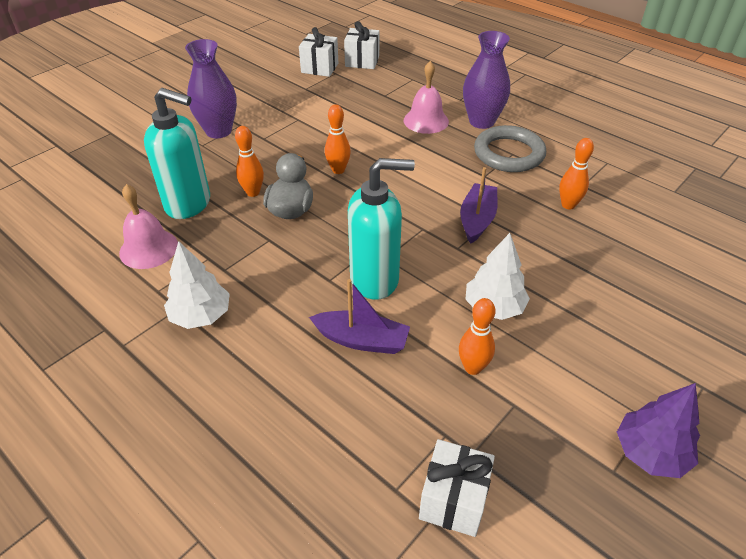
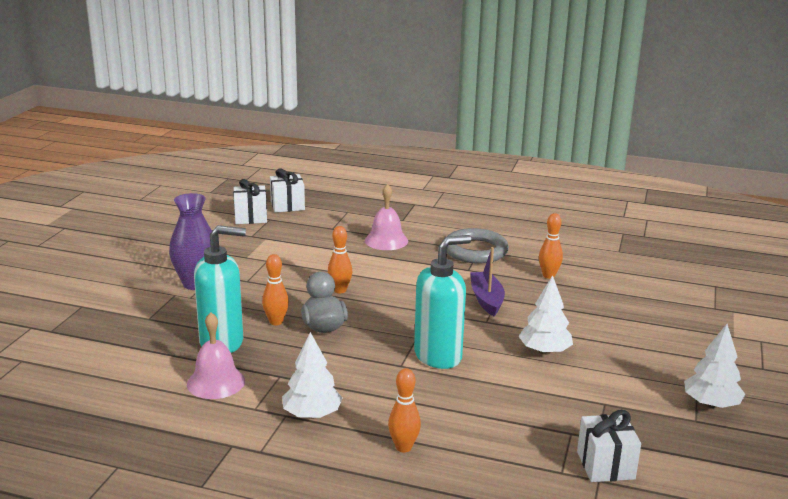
camera: 25 degrees left, 20 degrees down
(361, 340) = (461, 396): purple boat -> none
(473, 368) = (558, 390): orange bowling pin -> orange bowling pin (403, 447)
(481, 121) = (434, 232): purple vase -> none
(650, 453) = (711, 404): purple tree -> white tree

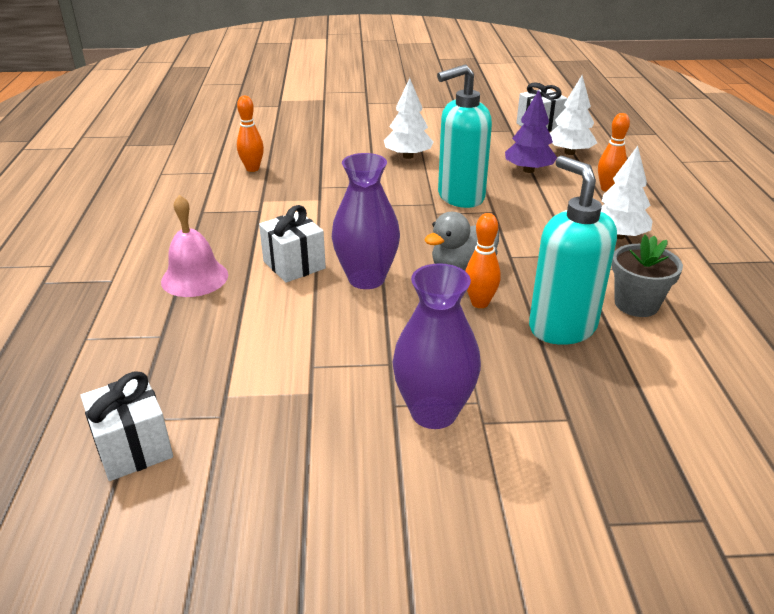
camera: 110 degrees left, 10 degrees up
(216, 382) = (636, 304): pink bell -> grey flower pot
(287, 206) = (62, 416): white gift -> white gift (294, 265)
(340, 290) = (366, 279): orange bowling pin -> purple vase
(438, 356) = (460, 197): turquoise soap dispenser -> turquoise soap dispenser turned 60 degrees counterclockwise
(475, 251) = (204, 213): grey ring -> none
(476, 412) = (528, 170): none -> purple tree
(486, 300) = (328, 191): purple boat -> none
(711, 404) = (430, 103): white tree -> white tree (569, 152)

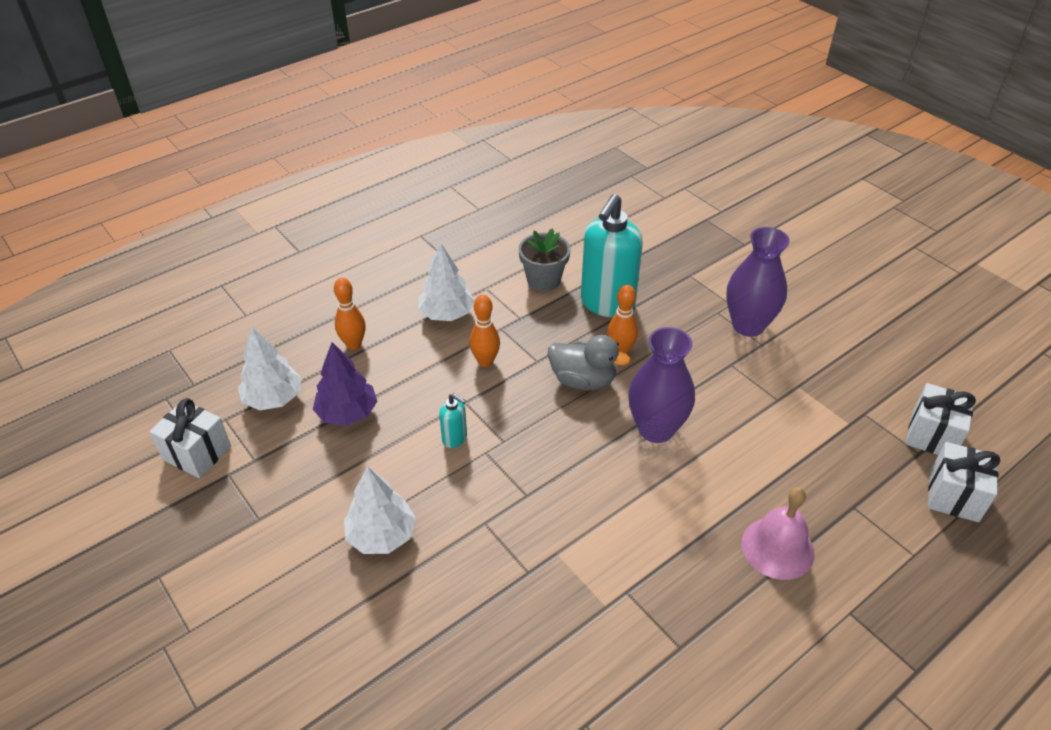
camera: 125 degrees left, 10 degrees up
(252, 169) = (541, 684): orange bowling pin -> orange bowling pin (485, 361)
(294, 265) = (686, 489): white gift -> white gift (953, 495)
(460, 197) = (455, 438): turquoise soap dispenser -> turquoise soap dispenser, size x0.44

